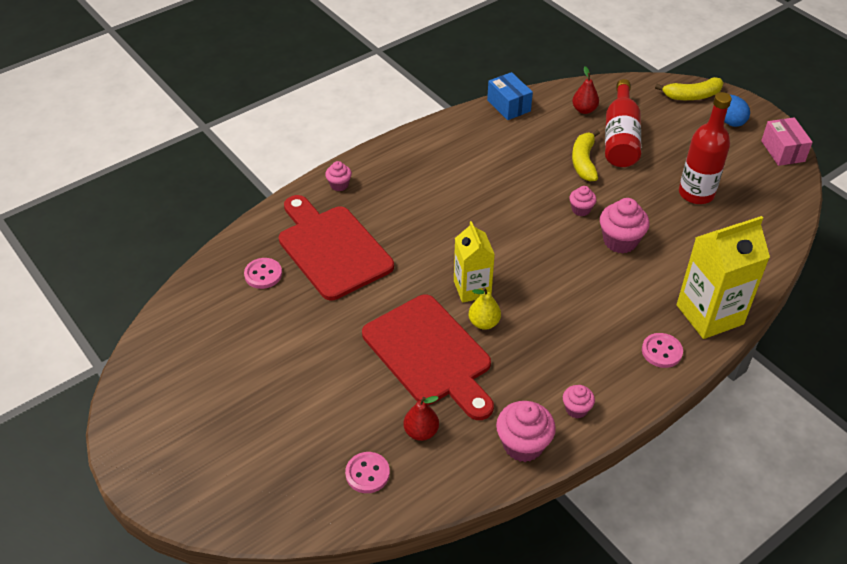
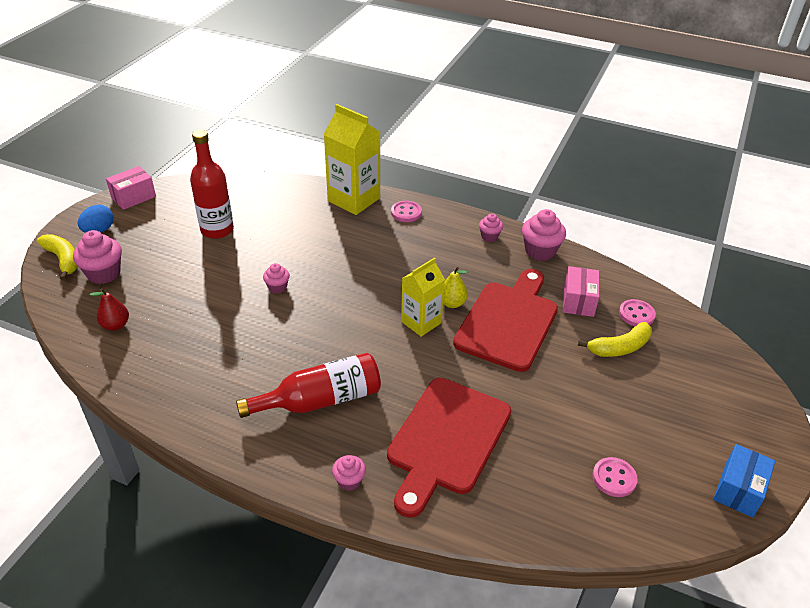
camera: 120 degrees left, 5 degrees down
(263, 274) = (522, 480): pink button -> pink button (614, 478)
(421, 432) = (578, 301): red pear -> pink box
(508, 105) = (130, 386): blue box -> blue box (738, 489)
(584, 162) = (206, 303): yellow banana -> yellow banana (619, 347)
(620, 138) = (155, 289): red bottle -> red bottle (320, 400)
(620, 241) = (304, 256): pink cupcake -> pink cupcake (104, 273)

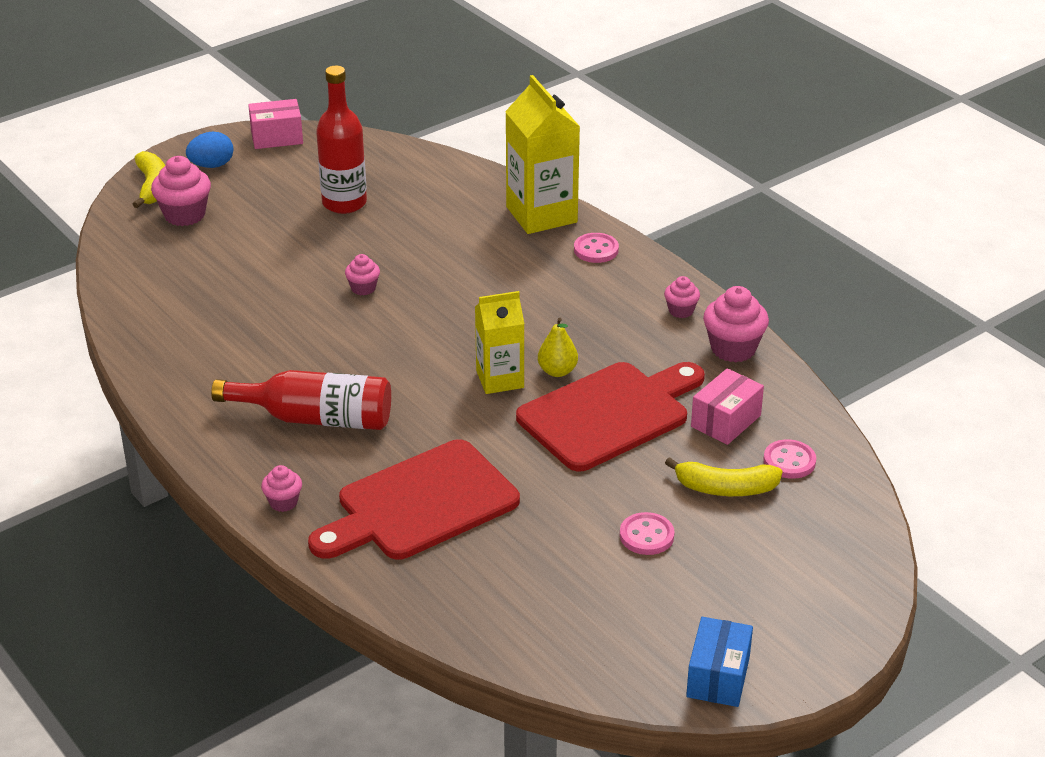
camera: 30 degrees right, 5 degrees down
(116, 325) = (160, 273): red pear -> none
(614, 478) = (577, 609): pink button -> pink button (646, 536)
(738, 489) = (718, 677): blue box -> blue box turned 45 degrees counterclockwise

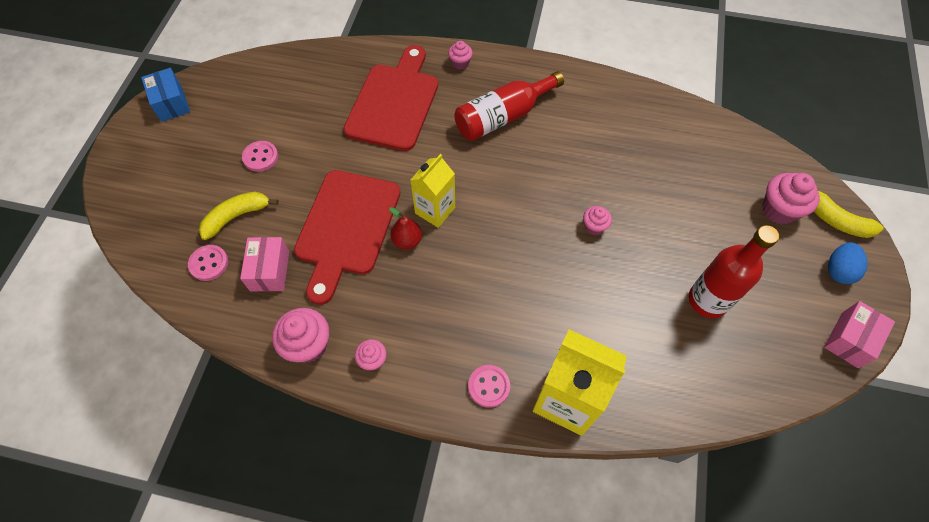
camera: 140 degrees right, 25 degrees up
(557, 371) = (407, 241): yellow pear -> red pear

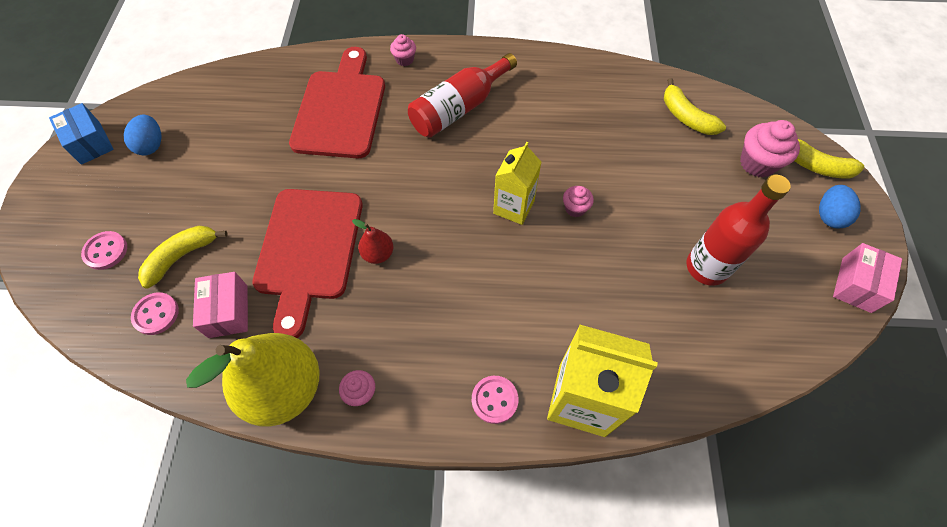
camera: 10 degrees left, 0 degrees up
(223, 113) = (151, 145): none -> blue egg
(260, 157) = (200, 187): pink button -> pink button (106, 251)
(308, 345) = (284, 388): pink cupcake -> yellow pear
(435, 210) = (403, 216): yellow carton -> yellow carton (513, 207)
(718, 155) = (686, 117): none -> yellow banana

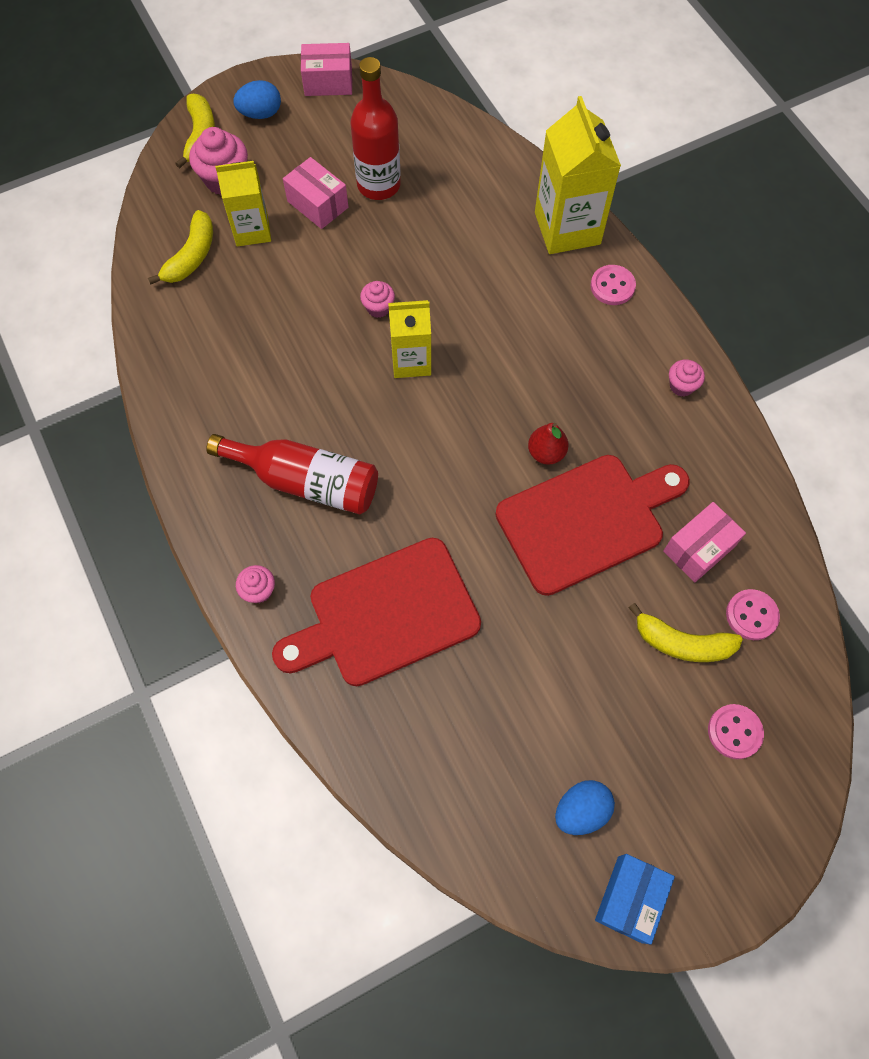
camera: 120 degrees left, 5 degrees up
(284, 388) = (724, 448): yellow pear -> none
(695, 160) = (252, 230): none -> yellow carton
(703, 213) = (318, 204): none -> pink box

